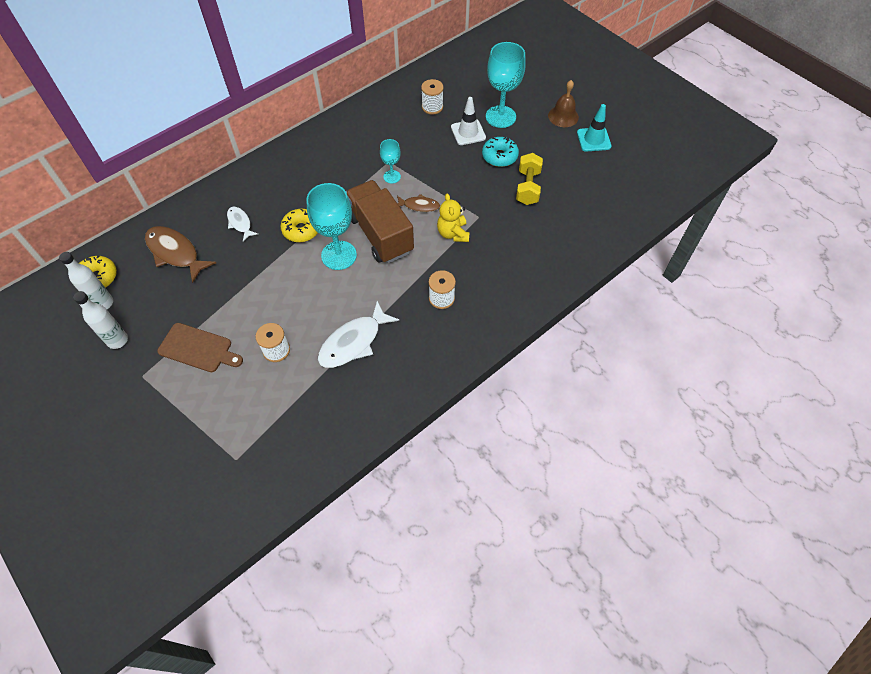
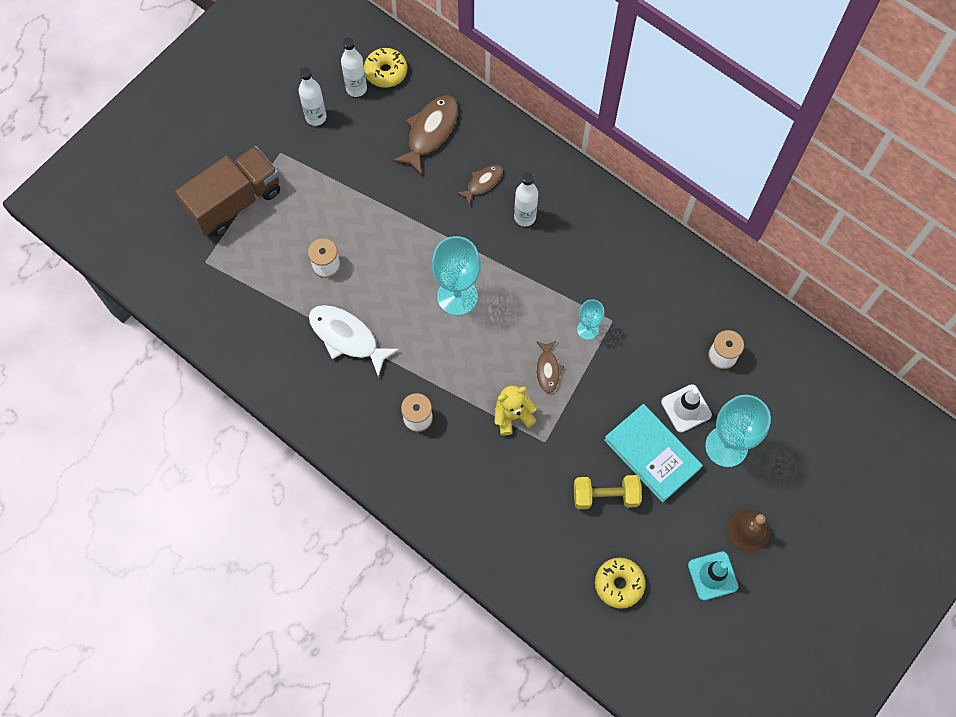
camera: 80 degrees right, 10 degrees up
(198, 348) = (317, 192): brown cutting board -> none
(240, 223) = (482, 183): white fish -> brown fish
(282, 200) = (525, 217): none -> white bottle
(301, 230) = (486, 248): yellow donut -> yellow donut (619, 584)
(380, 234) = (496, 334): brown truck -> brown truck (235, 202)
(499, 156) = (652, 454): turquoise donut -> turquoise book

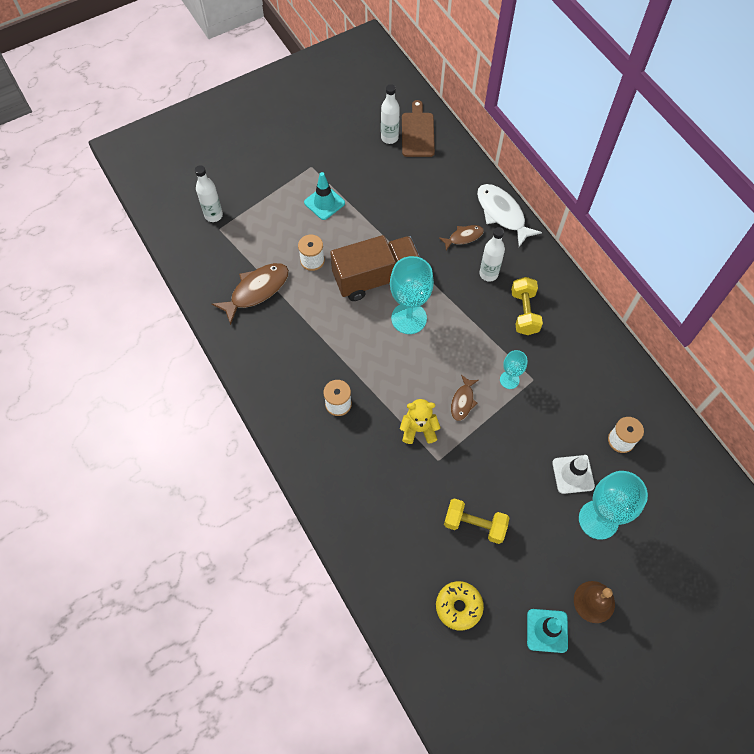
camera: 20 degrees right, 5 degrees down
(235, 202) = (261, 192): brown truck -> brown truck (376, 278)
(313, 192) = (324, 203): none -> turquoise traffic cone
(316, 117) = (349, 149): white bottle -> white bottle (213, 215)
(347, 337) = (306, 321): white fish -> white fish (502, 214)
(386, 72) = (417, 132): yellow donut -> brown cutting board
(430, 132) = (435, 186): brown fish -> brown fish (256, 291)
(577, 249) = (524, 312): none -> yellow dumbbell
(652, 454) = (528, 503): turquoise book -> none

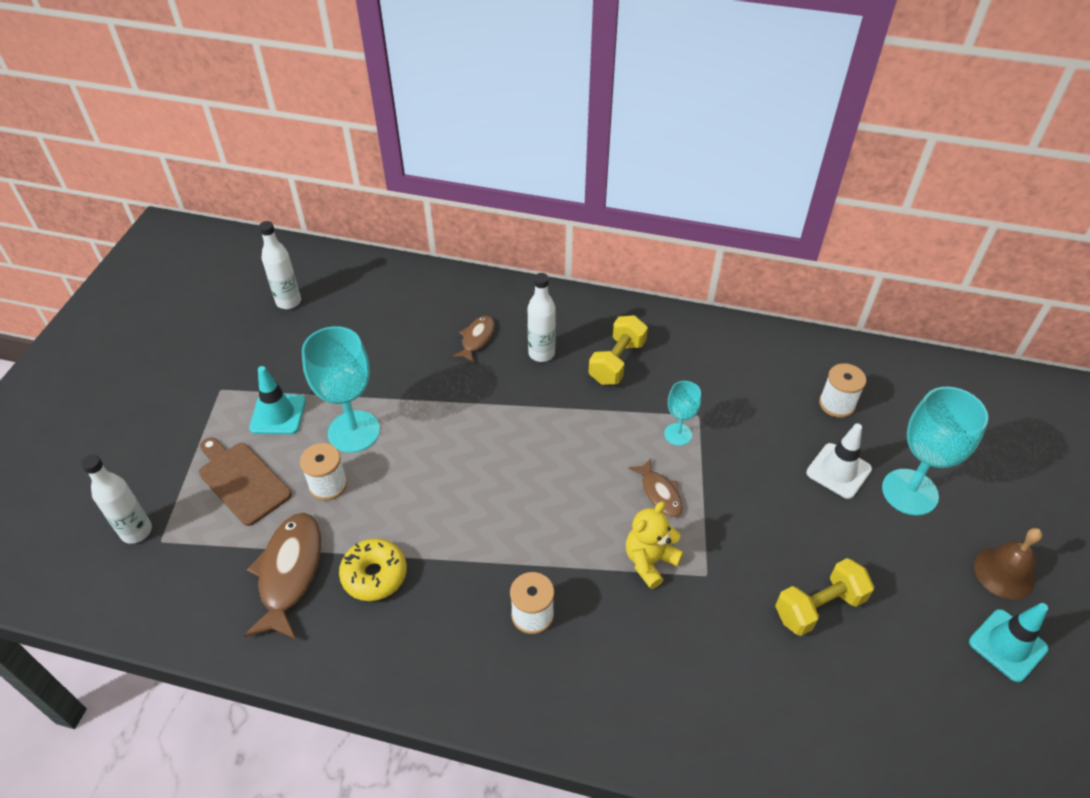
camera: 45 degrees left, 15 degrees down
(376, 278) = (426, 446): brown truck -> none
(409, 318) = (508, 458): turquoise goblet -> turquoise goblet (354, 431)
(417, 132) = (316, 277): brown cutting board -> brown cutting board (242, 480)
(458, 607) = (910, 711): yellow donut -> yellow donut (374, 575)
(502, 214) = (491, 291): white fish -> none
(524, 312) = (617, 362): yellow dumbbell -> yellow dumbbell turned 75 degrees clockwise

